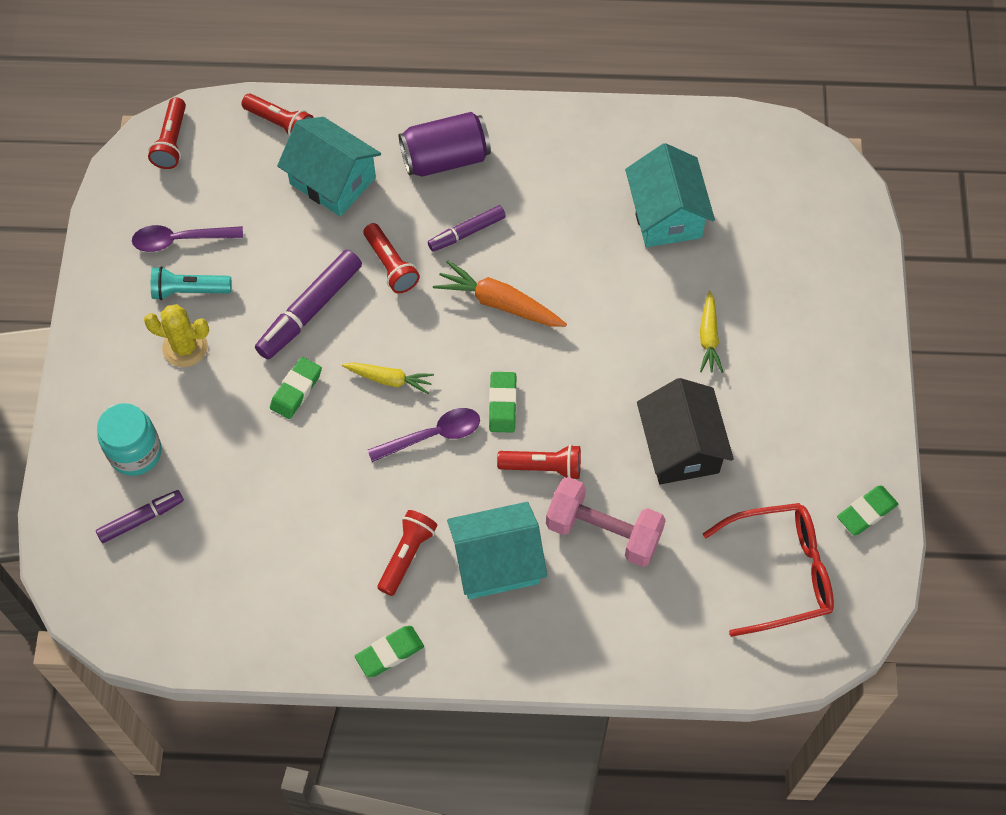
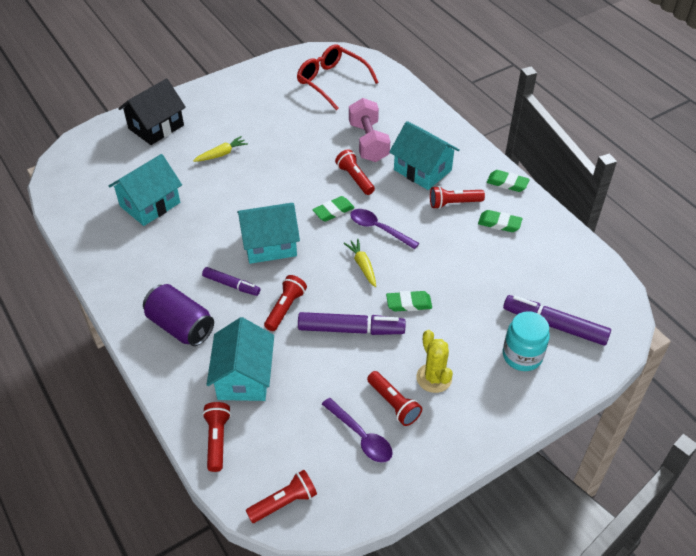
camera: 125 degrees left, 15 degrees down
(141, 519) = (554, 325): purple marker -> purple marker, size x1.63
(189, 290) = (394, 404): turquoise flashlight -> red flashlight
(499, 303) = (270, 245): orange carrot -> turquoise house
(680, 447) = (296, 137): black house -> black house (156, 127)
(866, 512) = (275, 69): green eraser -> green eraser (499, 223)

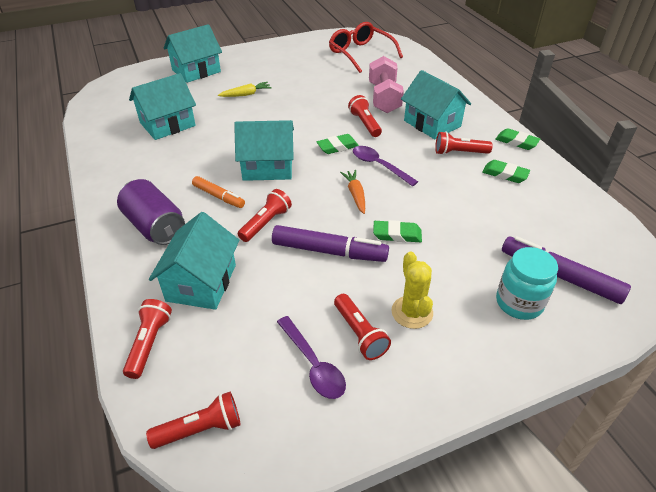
camera: 10 degrees right, 5 degrees down
(156, 127) = (196, 71): black house -> turquoise house
(231, 285) = (218, 196): purple marker -> orange marker
(362, 265) = (355, 195): yellow carrot -> orange carrot

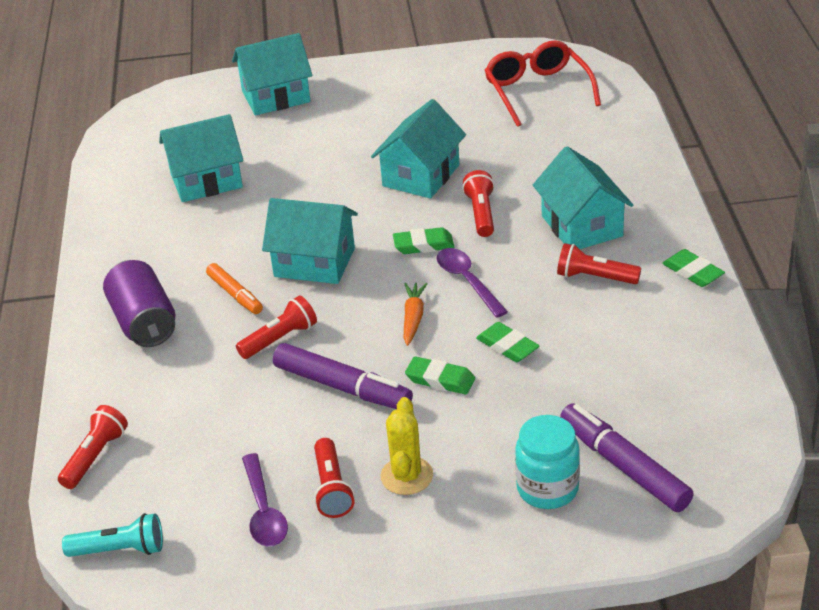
camera: 20 degrees right, 5 degrees down
(201, 283) = (175, 400): turquoise house -> turquoise house (421, 175)
(201, 429) = (120, 550): red flashlight -> turquoise flashlight
(246, 94) = (331, 145): yellow carrot -> none
(384, 98) = (532, 175): pink dumbbell -> none
(505, 174) = (641, 319): green eraser -> green eraser (507, 346)

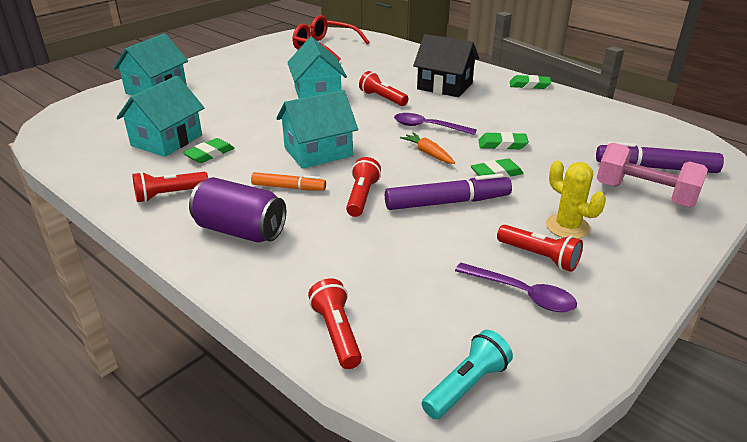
camera: 45 degrees left, 5 degrees down
(423, 245) = (373, 121): green eraser -> green eraser (209, 154)
(547, 489) = (644, 194): turquoise jar -> pink dumbbell
(581, 226) = (444, 86): turquoise house -> black house
(594, 277) = (489, 102): red flashlight -> red flashlight (169, 195)

